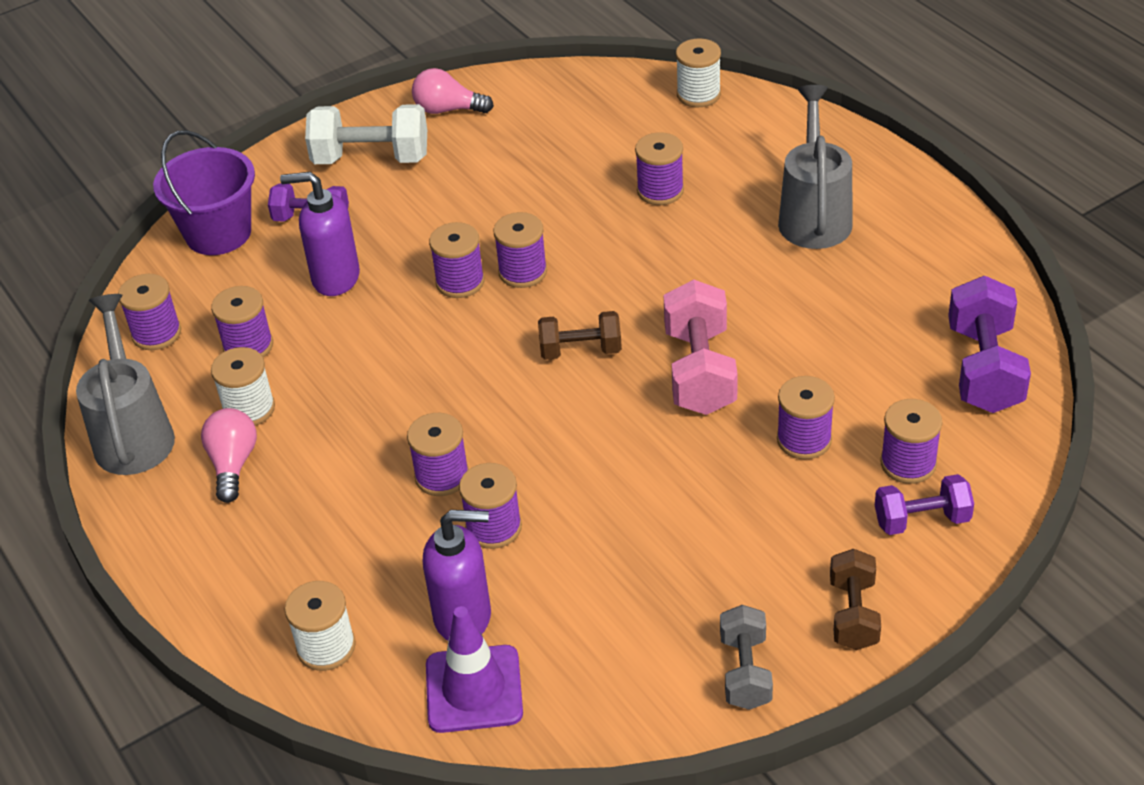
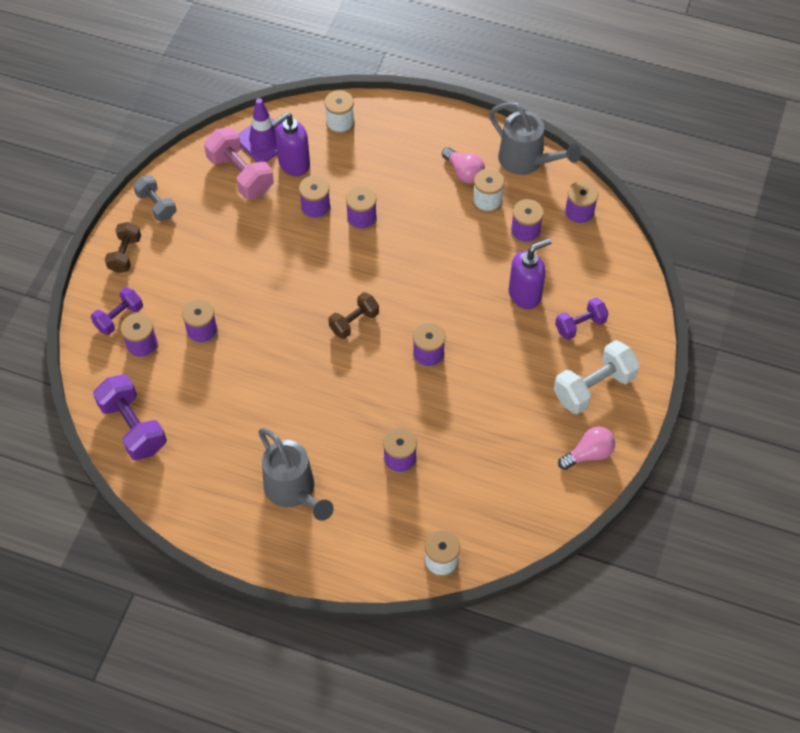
camera: 140 degrees right, 15 degrees up
(218, 233) = (620, 287): purple bucket -> none
(460, 282) = (456, 329): purple spool -> none
(700, 371) = (282, 343): pink dumbbell -> pink dumbbell (240, 175)
(853, 614) = (125, 254): brown dumbbell -> brown dumbbell turned 45 degrees clockwise

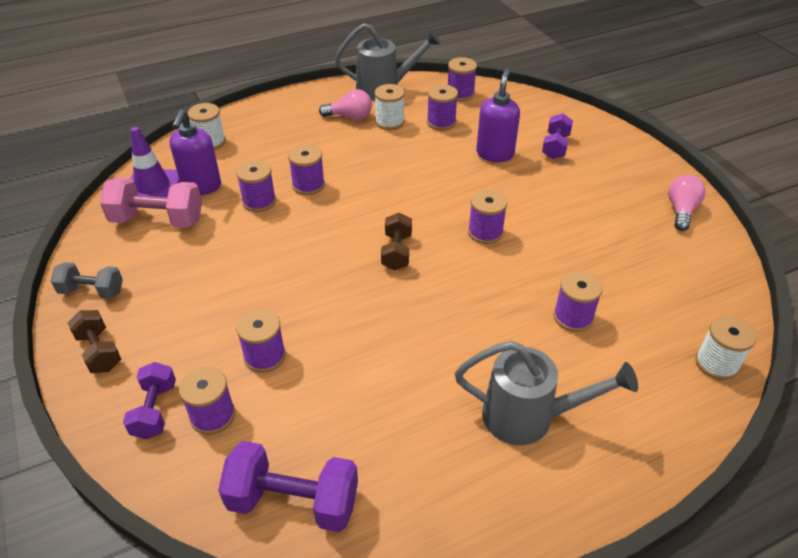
camera: 45 degrees left, 15 degrees down
(593, 387) = (619, 173): white dumbbell -> none

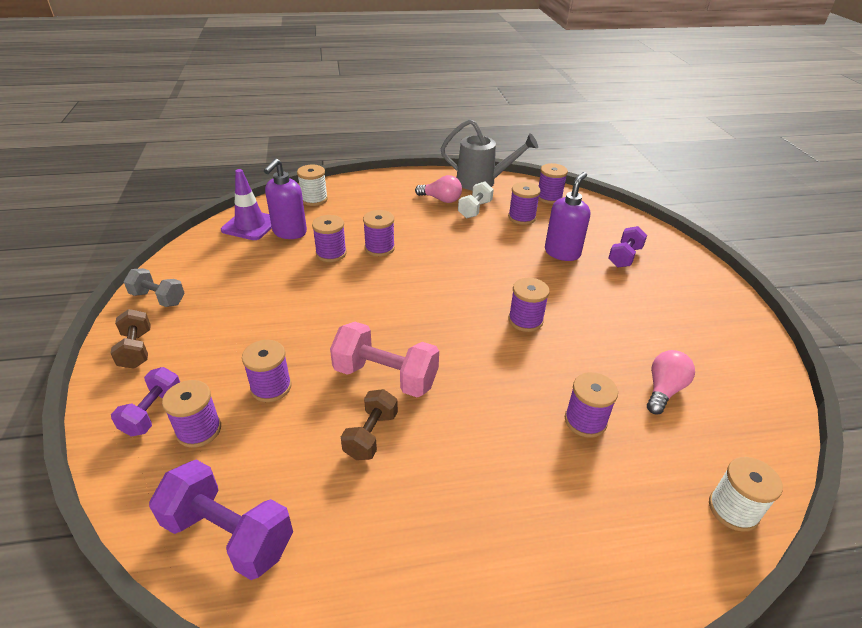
camera: 15 degrees right, 5 degrees down
(158, 220) = (240, 252): pink dumbbell -> pink dumbbell (385, 377)
(390, 122) = (475, 209): white spool -> white dumbbell
(396, 252) = (433, 320): brown dumbbell -> brown dumbbell (371, 435)
(528, 417) = (499, 513): grey watering can -> none
(681, 211) = (739, 341): pink light bulb -> pink light bulb (664, 390)

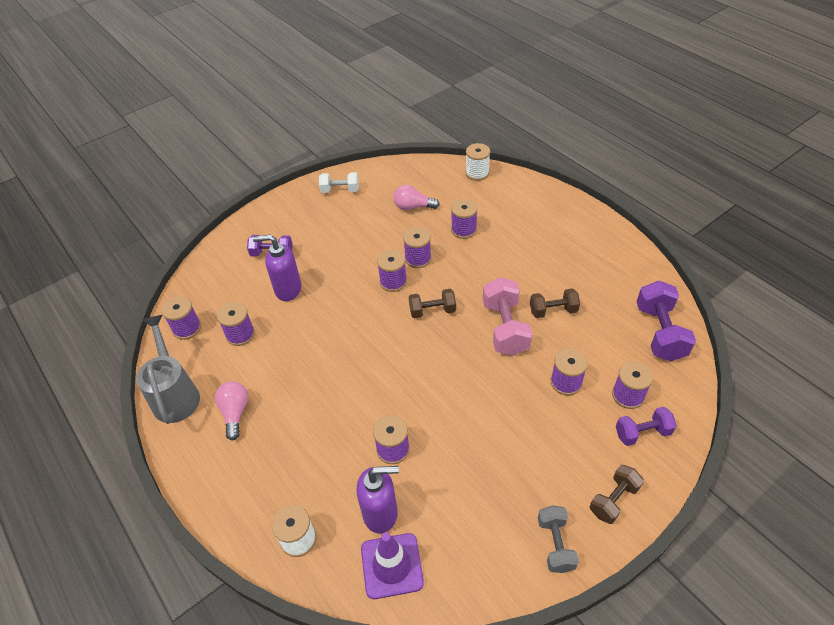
camera: 115 degrees left, 10 degrees up
(379, 248) = (359, 415): purple spool -> purple spool (418, 259)
(458, 332) = (432, 311): none -> brown dumbbell
(475, 209) = (243, 375): white dumbbell -> white dumbbell (340, 190)

